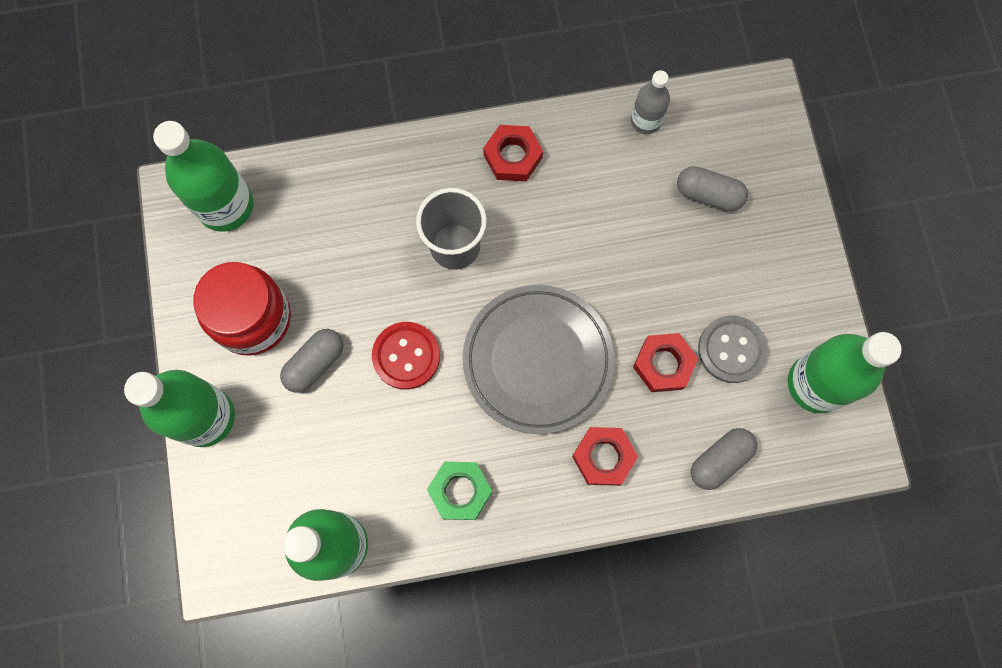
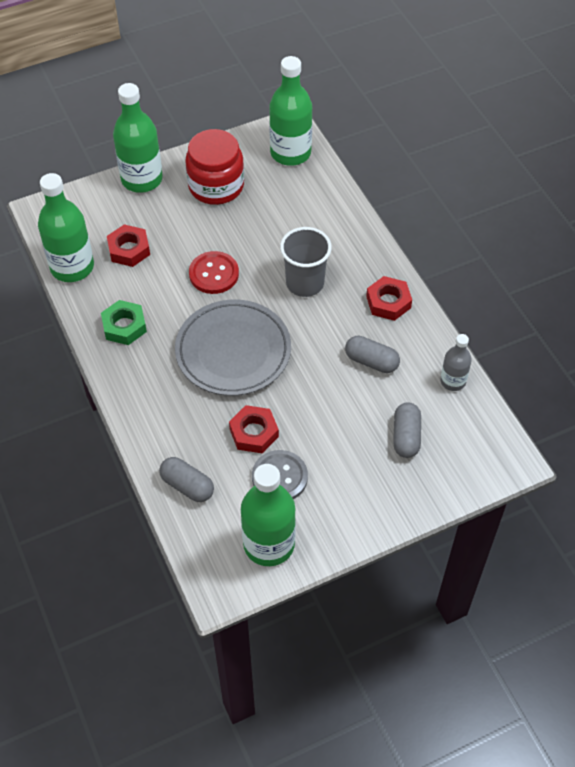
camera: 75 degrees right, 20 degrees down
(315, 363) = (194, 226): grey capsule -> grey capsule (371, 361)
(603, 457) = (170, 408): red nut -> red nut (129, 249)

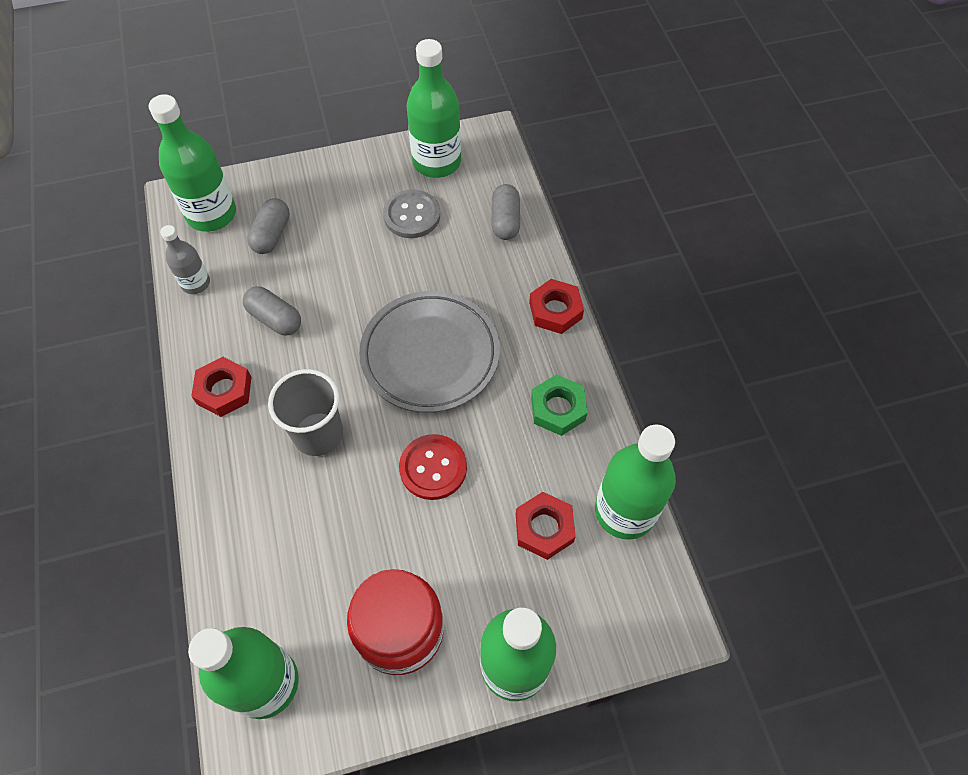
camera: 170 degrees left, 5 degrees up
(187, 485) = (505, 221): grey capsule -> grey capsule turned 45 degrees clockwise
(254, 433) = (427, 261): red nut -> red nut (555, 310)
(472, 449) = (211, 214): none -> green bottle

